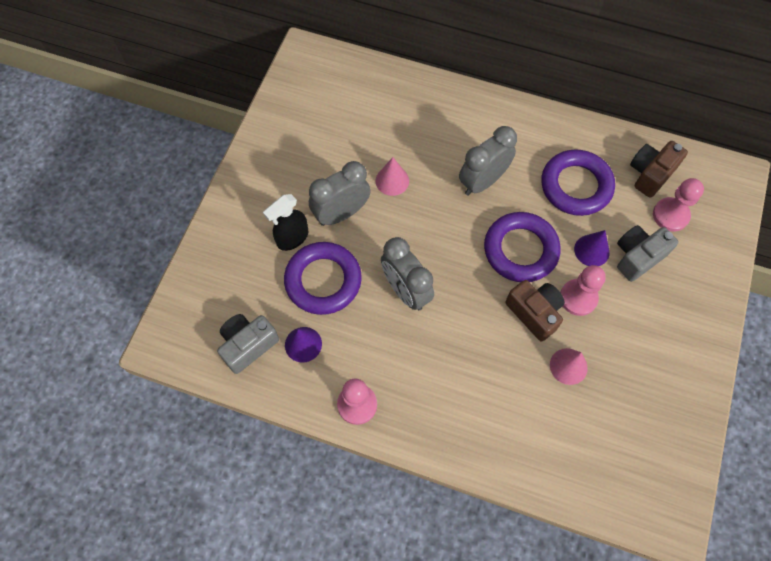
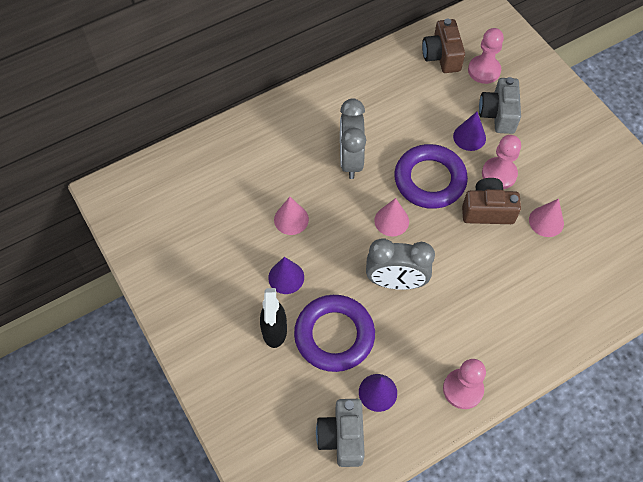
camera: 50 degrees left, 5 degrees down
(341, 213) = (286, 277): grey clock -> purple cone
(456, 249) = (391, 221): none -> pink cone
(576, 186) = (410, 106): purple ring -> none

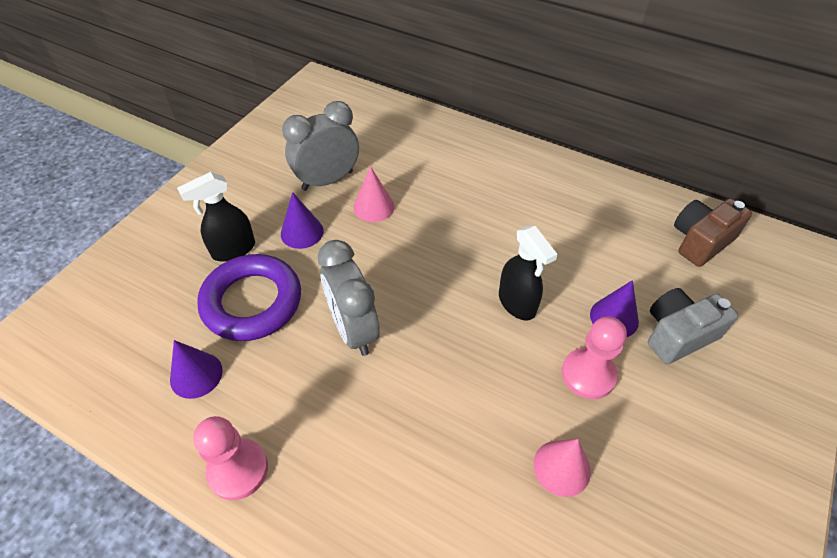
camera: 60 degrees right, 10 degrees down
(342, 437) = (125, 364): grey camera -> none
(350, 160) = (483, 222): grey clock -> grey clock (327, 180)
(391, 221) = (433, 291): pink cone -> none
(429, 180) = (517, 303): purple ring -> black spray bottle
(484, 70) = (726, 291): pink pawn -> none
(487, 210) = (522, 384): brown camera -> none

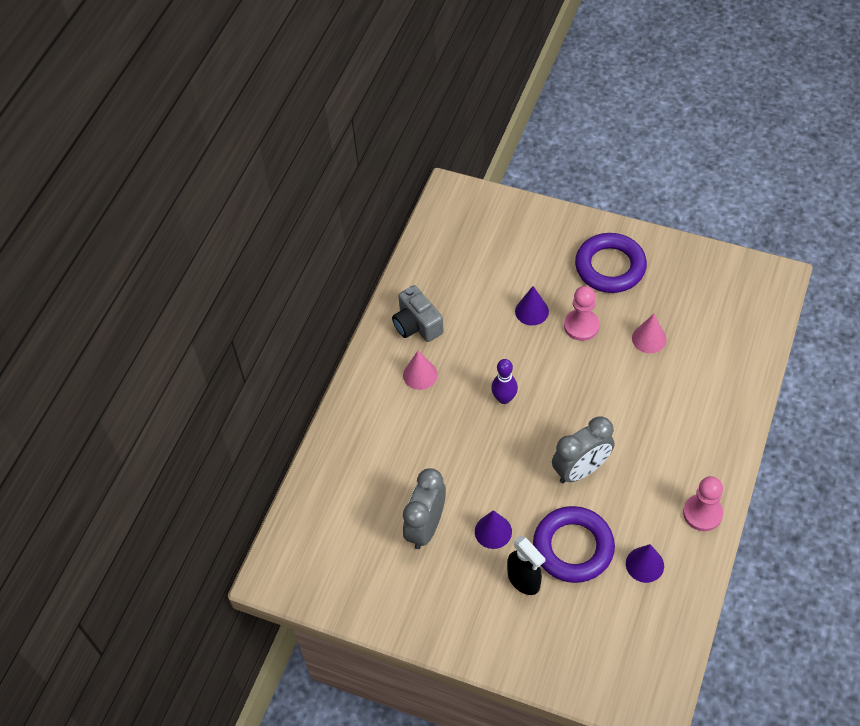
camera: 95 degrees left, 5 degrees up
(327, 180) = (426, 527): grey clock -> grey clock turned 60 degrees clockwise
(373, 207) = (452, 482): pink cone -> pink cone (420, 374)
(475, 267) = (504, 398): none -> purple bowling pin
(517, 303) = (533, 369): black spray bottle -> none
(678, 335) = (537, 276): grey camera -> grey camera (417, 325)
(700, 241) = (448, 257): brown camera -> none
(708, 439) = (610, 267): none -> purple ring

